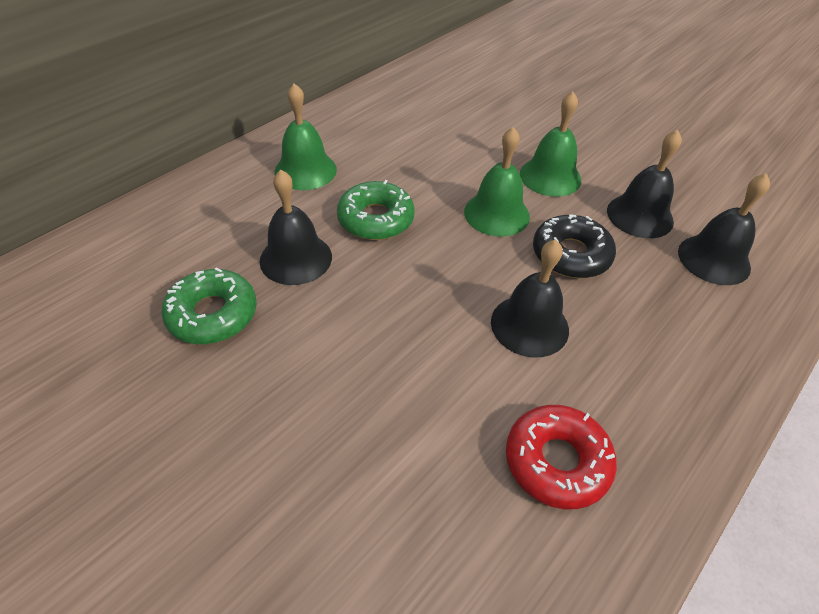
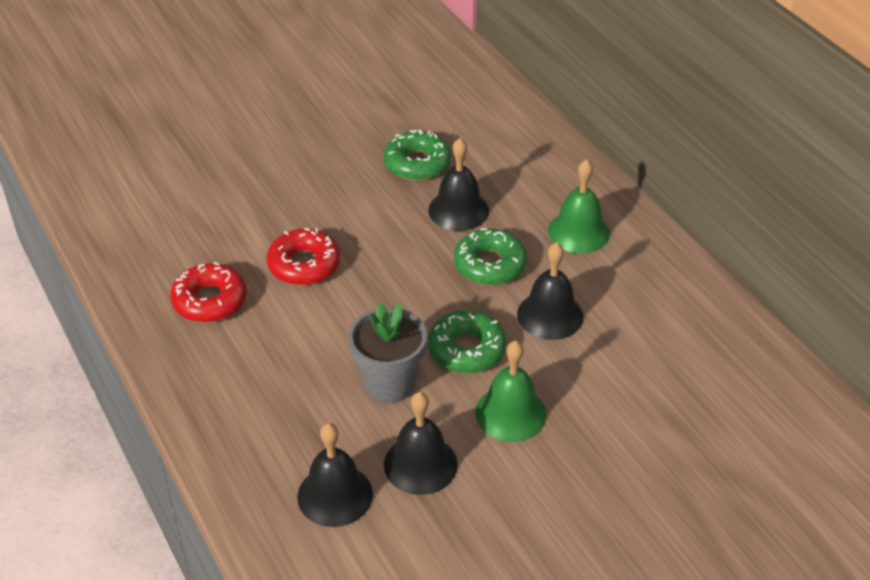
camera: 110 degrees right, 5 degrees down
(443, 376) = (304, 265): none -> red donut
(496, 214) = (466, 349): green bell -> green donut
(529, 325) = (324, 326): black bell -> black bell (550, 315)
(571, 255) = (389, 384): black donut -> grey flower pot

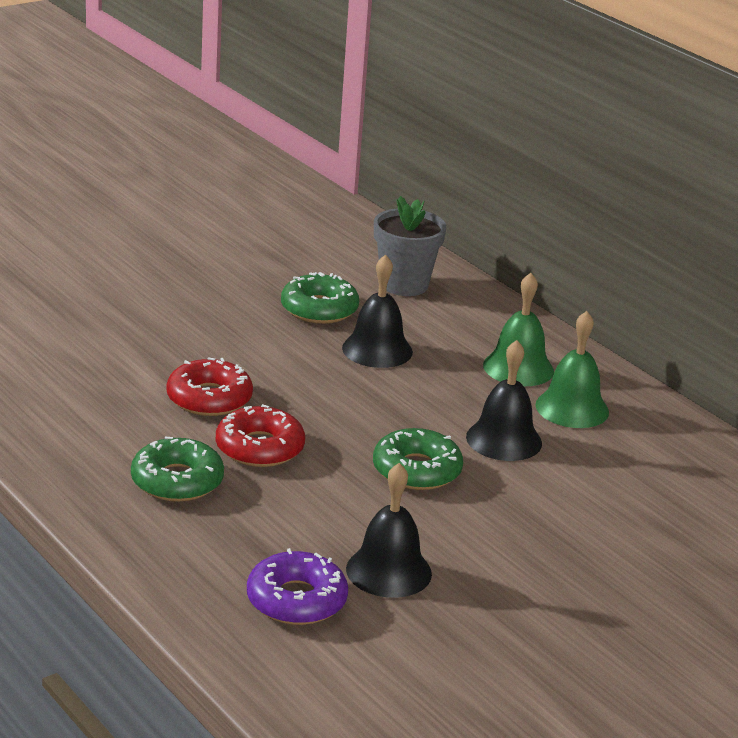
camera: 10 degrees left, 15 degrees down
(210, 301) = (105, 431): red donut -> red donut (259, 448)
(335, 495) = (296, 600): black bell -> purple donut
(389, 384) = (335, 502): grey flower pot -> grey flower pot (404, 285)
(490, 265) = (425, 397): green donut -> green donut (177, 481)
(510, 413) = (480, 525): green bell -> green bell (572, 408)

